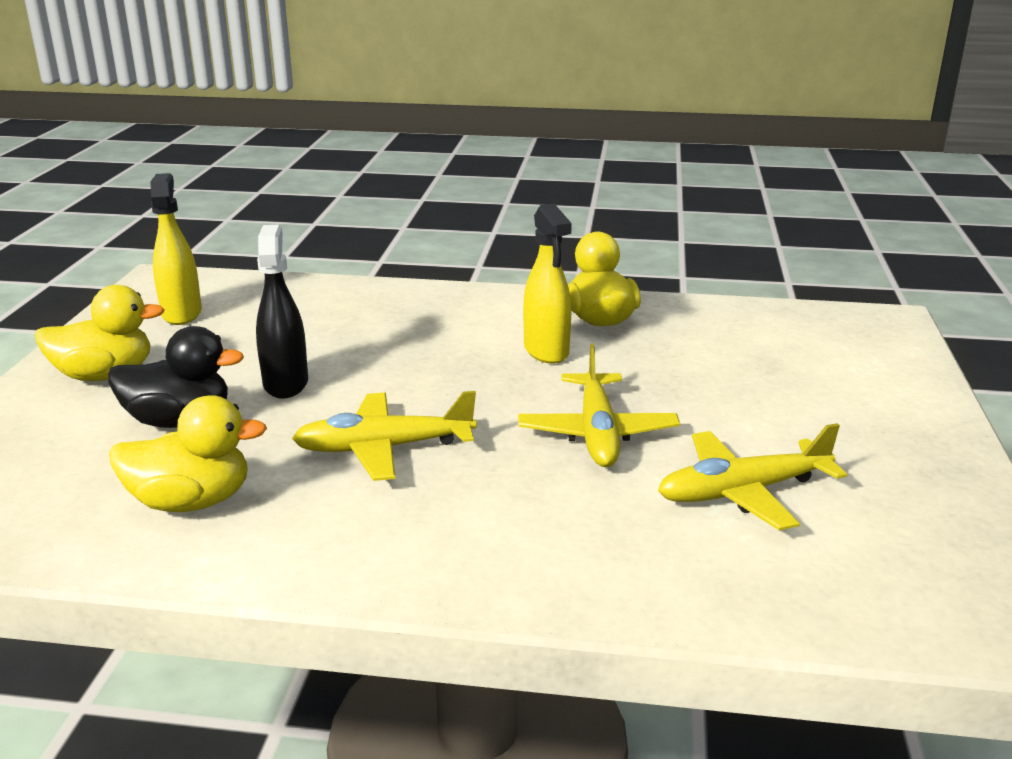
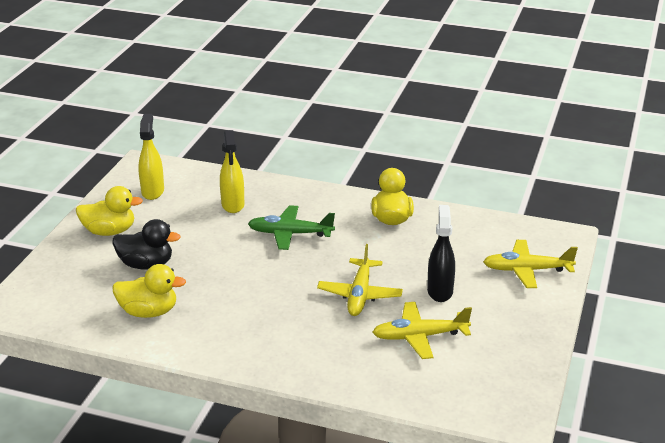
camera: 10 degrees right, 5 degrees up
(286, 383) = (204, 246): black spray bottle -> black spray bottle (440, 291)
(385, 448) = (247, 292): yellow plane -> yellow plane (527, 270)
(438, 353) = (290, 234): none -> green plane
(546, 351) = (352, 238): yellow spray bottle -> yellow spray bottle (233, 205)

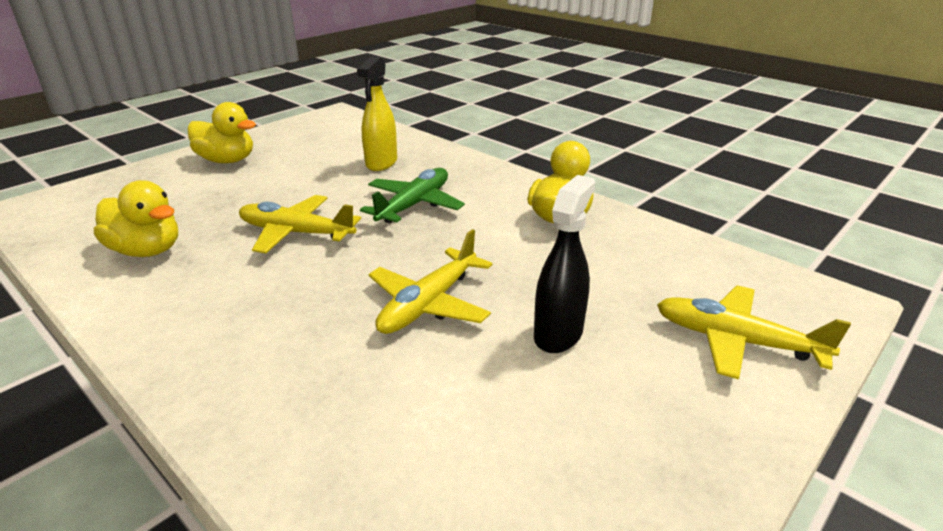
camera: 25 degrees right, 0 degrees up
(146, 265) = (217, 199): black duck -> none
(152, 191) = (315, 136): yellow spray bottle -> none
(290, 234) = (414, 205): green plane -> green plane turned 90 degrees clockwise
(420, 336) = (465, 404): yellow plane -> yellow plane (297, 233)

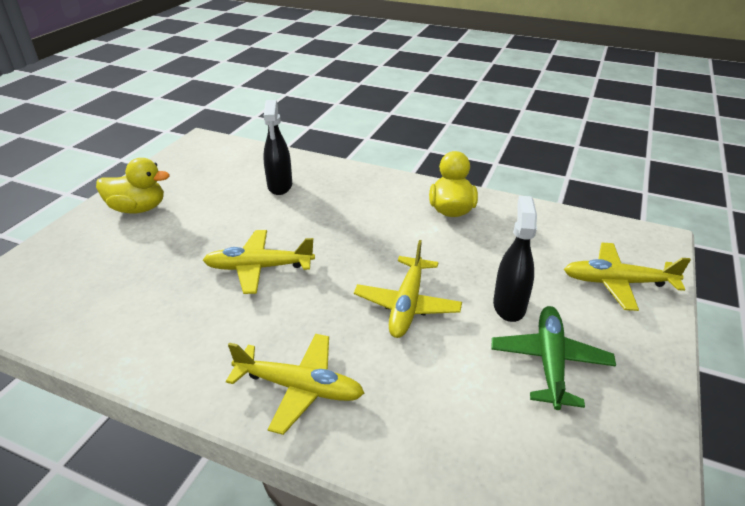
camera: 20 degrees left, 5 degrees up
(147, 250) = (140, 313): yellow duck -> none
(237, 359) = (298, 387): none -> yellow plane
(381, 163) = (280, 186): yellow spray bottle -> black spray bottle
(414, 205) = (335, 221): green plane -> green plane (550, 362)

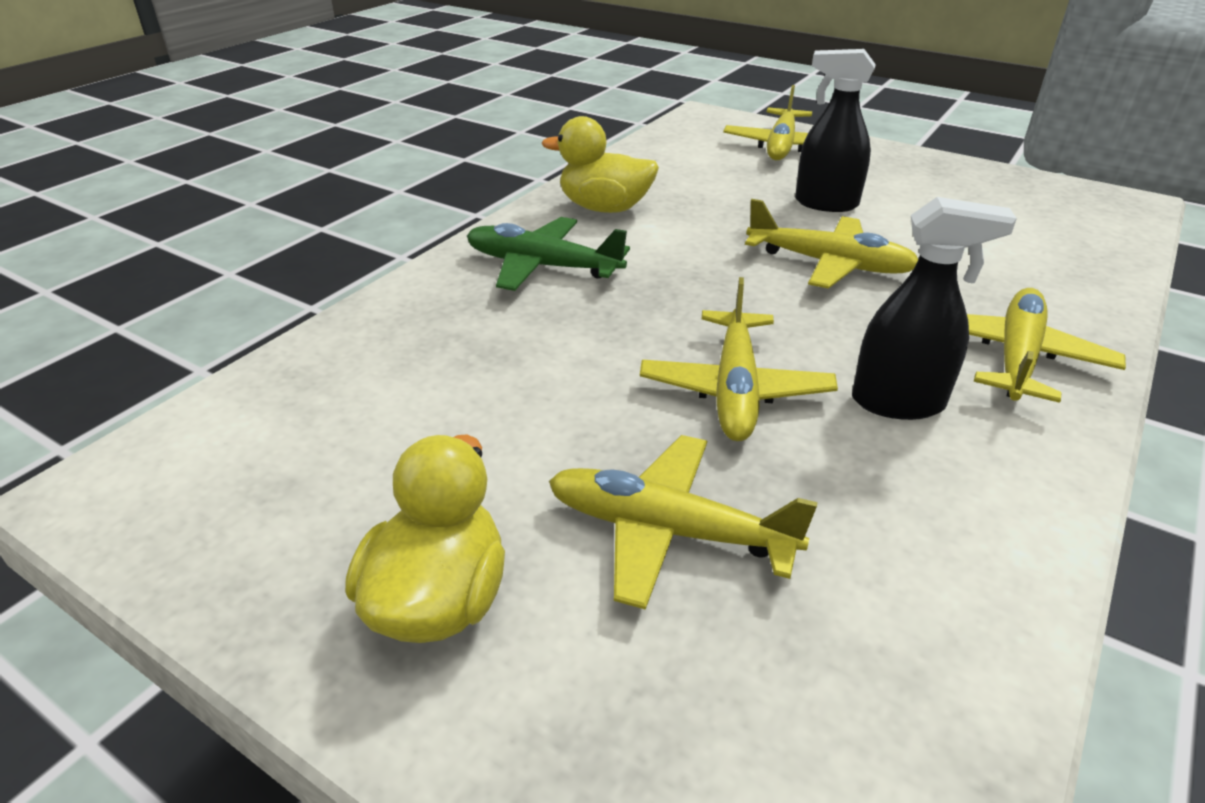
camera: 80 degrees left, 0 degrees up
(161, 254) = (669, 531): none -> yellow plane
(280, 186) = (446, 358): black spray bottle -> black spray bottle (898, 403)
(550, 362) = (917, 198): green plane -> green plane (543, 266)

